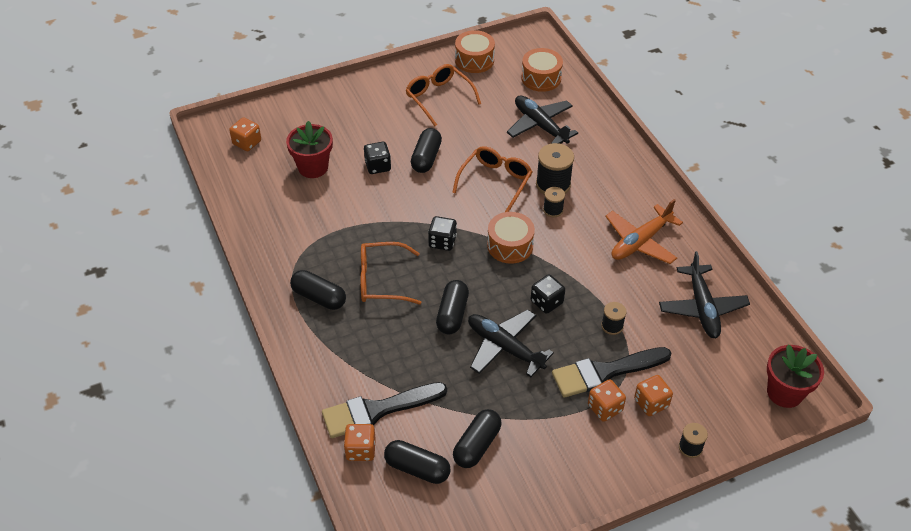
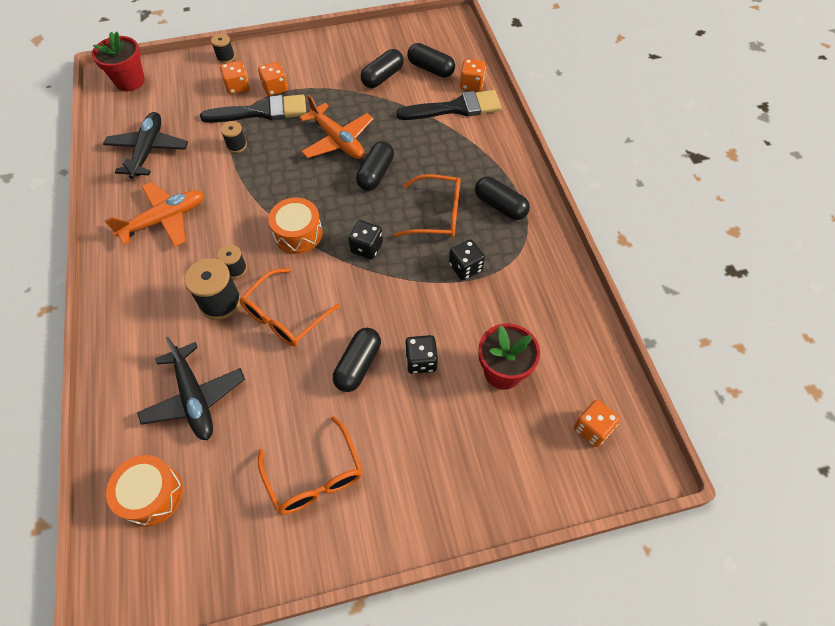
camera: 170 degrees left, 10 degrees up
(474, 60) = (236, 557): orange drum -> none
(504, 347) = (338, 140): black plane -> orange plane
(546, 302) = (285, 173): black dice -> black dice (465, 267)

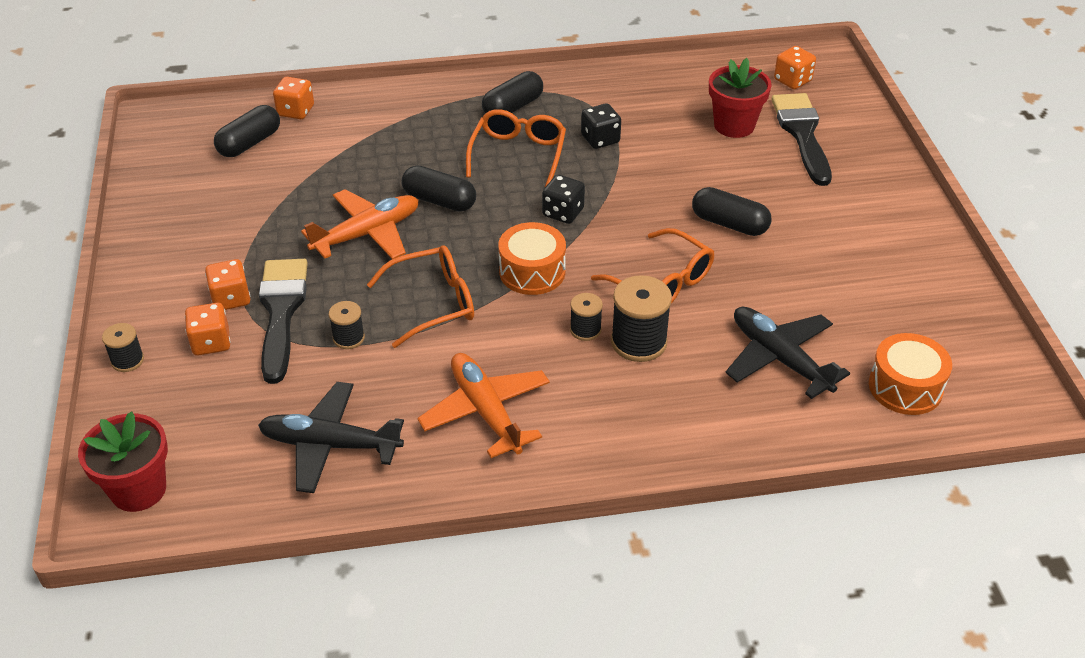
camera: 85 degrees left, 15 degrees down
(194, 398) = (779, 358): black plane -> black plane turned 105 degrees counterclockwise
(315, 476) = (864, 258): orange glasses -> orange glasses (433, 303)
(382, 77) = (249, 187): black capsule -> none
(421, 361) = (723, 178): black dice -> none
(455, 108) = (336, 127): black brush -> black brush (802, 134)

